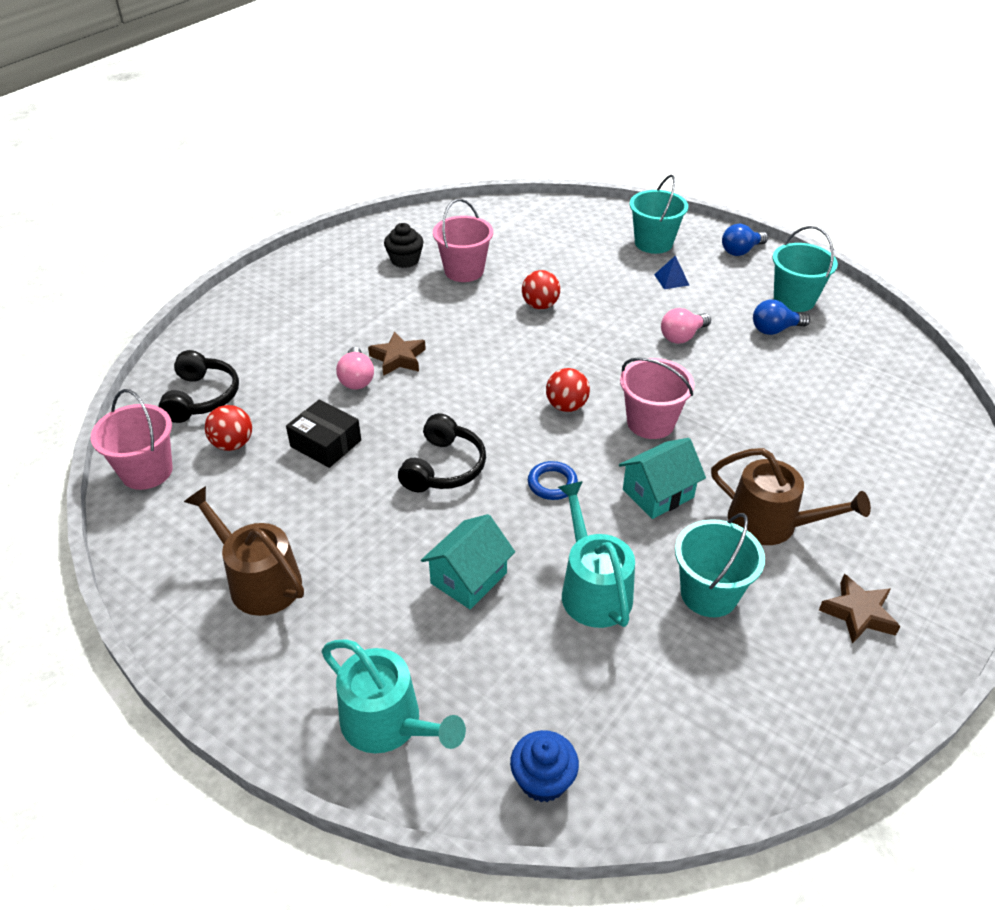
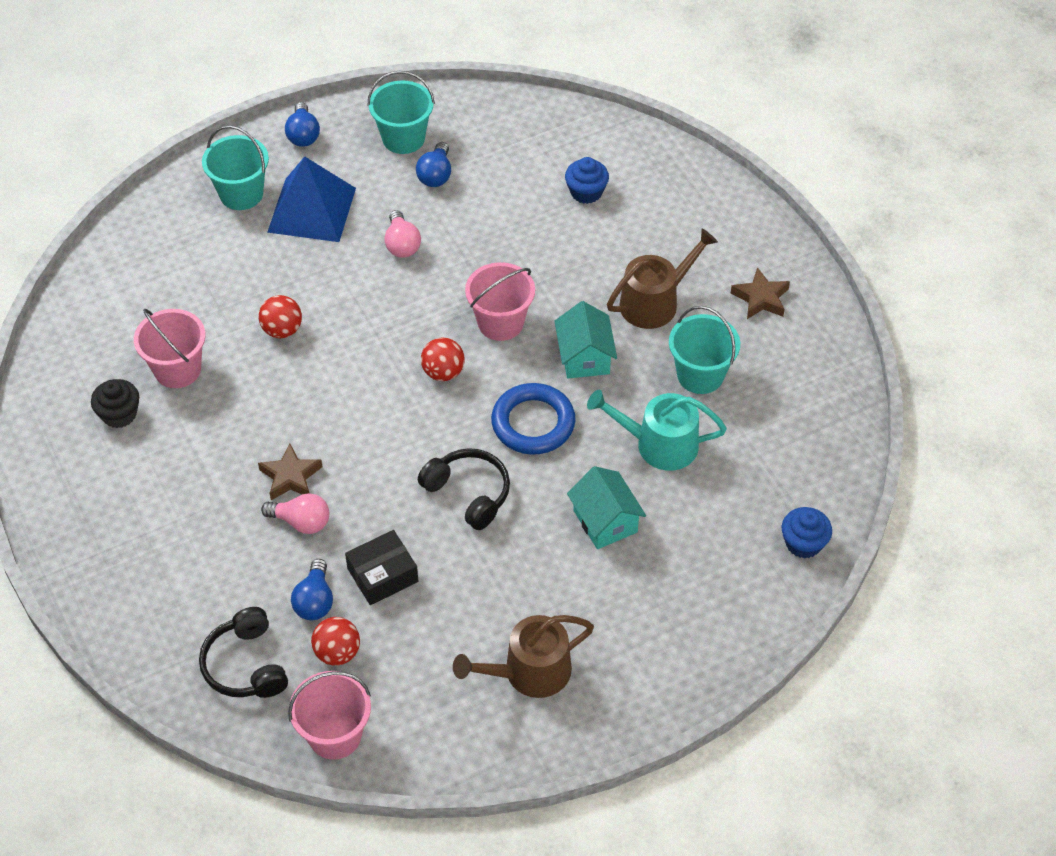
camera: 65 degrees left, 10 degrees up
(201, 397) = (246, 665): black headphones -> black headphones turned 135 degrees counterclockwise
(280, 413) = (315, 601): none -> blue light bulb
(388, 723) = (715, 621): turquoise watering can -> none
(552, 483) = (533, 423): blue ring -> blue ring, size x1.79
(671, 279) = (311, 210): blue pyramid -> blue pyramid, size x2.46
(855, 427) = (586, 192): none -> blue cupcake

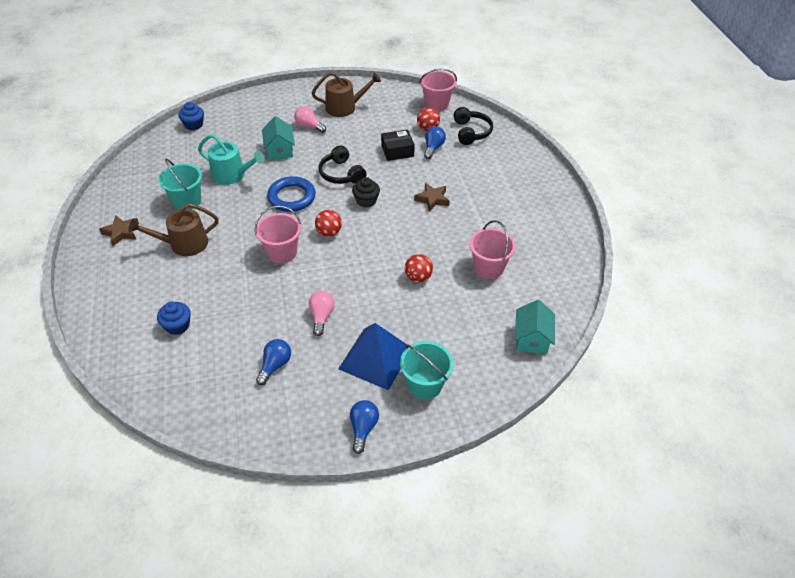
camera: 165 degrees left, 5 degrees down
(119, 414) = (526, 250): black cupcake -> black cupcake (366, 201)
(301, 522) = (431, 179): pink light bulb -> pink light bulb (309, 126)
(403, 138) = (285, 404): turquoise bucket -> none
(584, 357) = (244, 223): turquoise house -> turquoise house (531, 338)

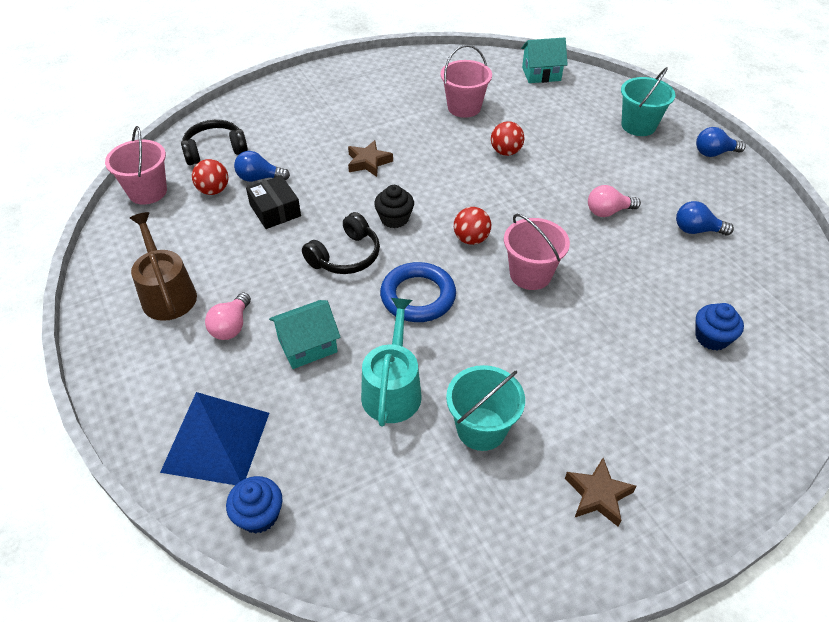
camera: 105 degrees left, 0 degrees up
(184, 244) = (574, 392): brown watering can -> none
(375, 358) = (632, 161): blue pyramid -> blue pyramid (216, 441)

